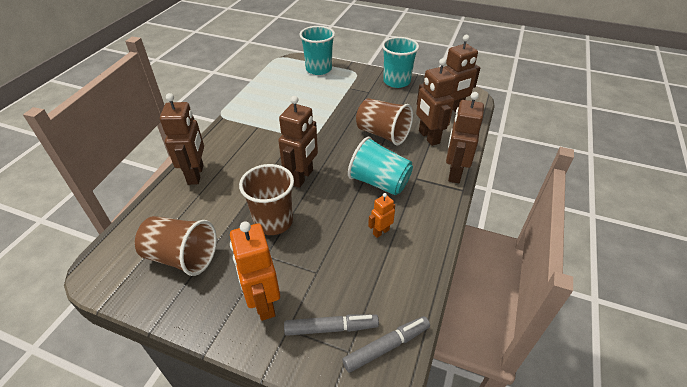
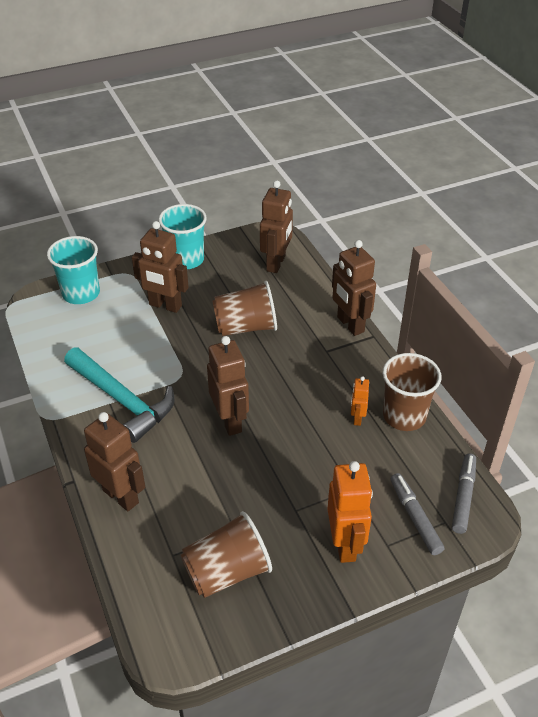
camera: 45 degrees left, 0 degrees up
(263, 303) = (345, 544): orange robot -> orange robot turned 120 degrees counterclockwise
(265, 129) = (122, 400): none -> turquoise hammer
(273, 221) = (261, 478): brown cup -> brown cup (404, 416)
(331, 328) = (415, 517): grey marker -> grey marker turned 60 degrees counterclockwise
(379, 182) = (302, 376): turquoise cup -> none
(428, 137) = (289, 303): brown robot -> brown robot (165, 305)

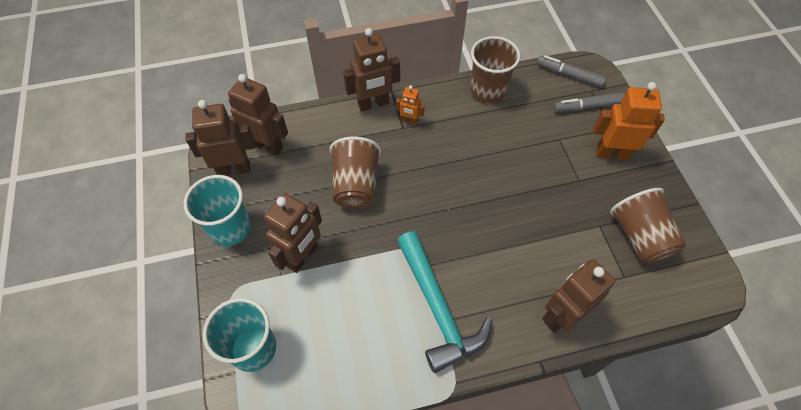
camera: 80 degrees left, 15 degrees up
(122, 400) = (438, 308): turquoise hammer -> turquoise hammer turned 105 degrees clockwise
(230, 421) = (478, 214): brown robot -> brown robot (234, 169)
(357, 418) = (486, 121): orange robot -> orange robot (409, 121)

